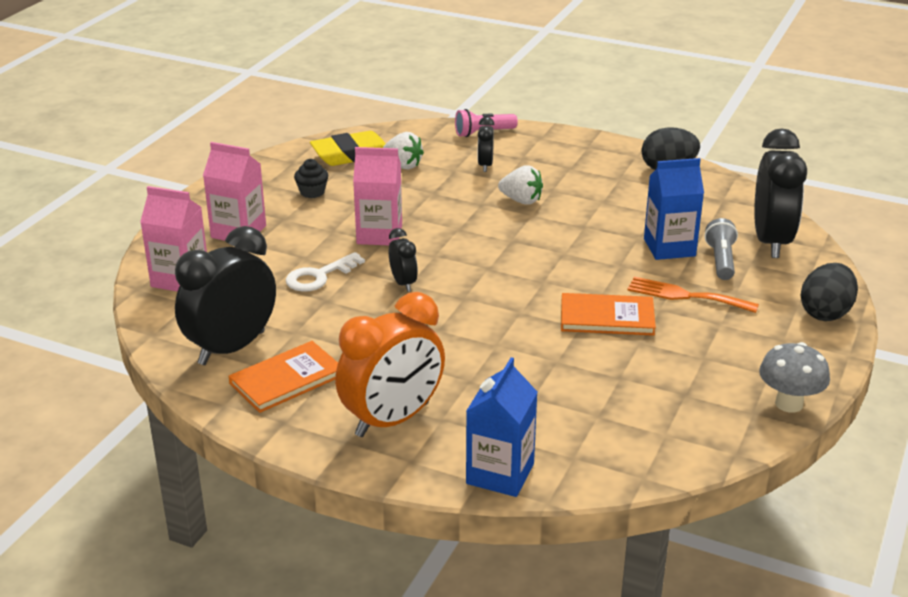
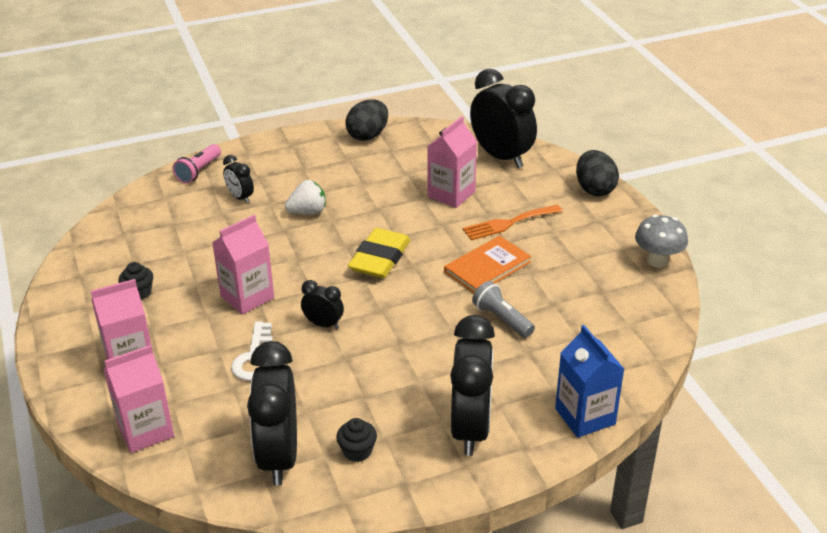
camera: 45 degrees left, 5 degrees up
(287, 379) = (357, 451): orange book -> black cupcake
(351, 154) = (121, 243): yellow eraser -> yellow eraser (379, 258)
(392, 420) = (470, 428): orange clock -> black clock
(403, 165) = (177, 230): white strawberry -> none
(669, 247) = (451, 194): blue carton -> pink carton
(721, 261) = (493, 186): grey flashlight -> grey flashlight (502, 319)

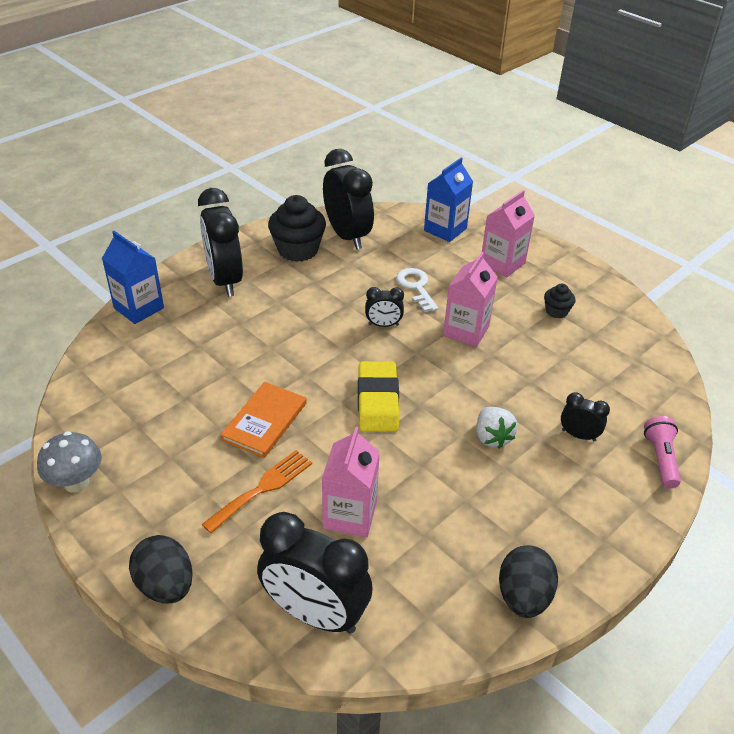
camera: 155 degrees right, 5 degrees up
(145, 430) = (445, 229): pink carton -> blue carton
(308, 212) = (492, 437): white strawberry -> white strawberry turned 60 degrees counterclockwise
(357, 451) = (298, 250): black cupcake -> black cupcake, size x1.98
(502, 319) = (230, 369): grey flashlight -> none

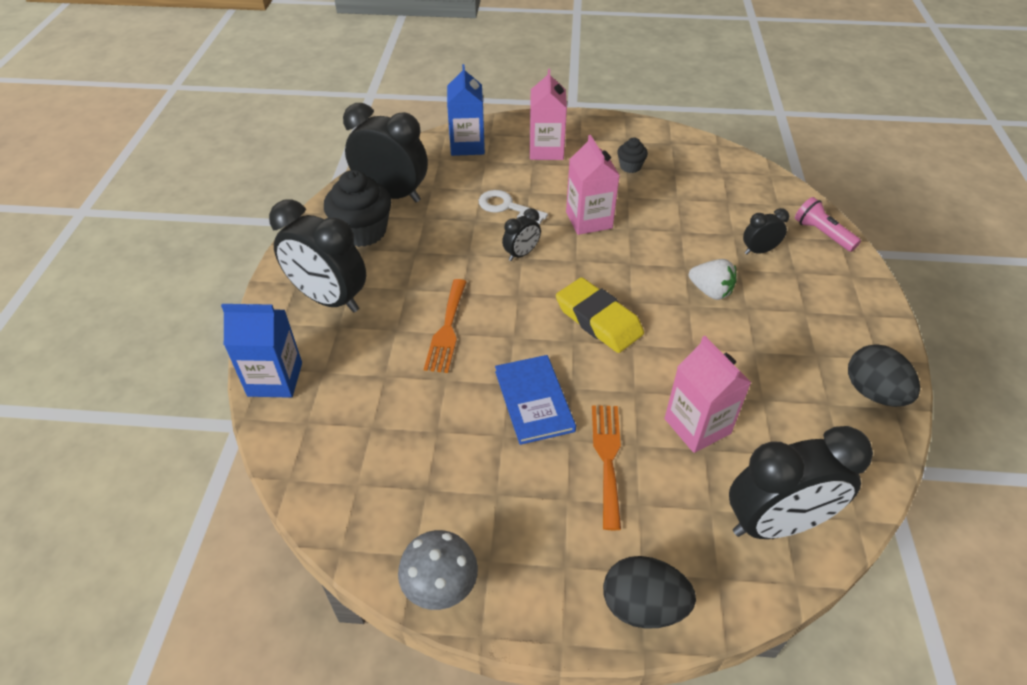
camera: 40 degrees left, 5 degrees up
(264, 421) = (534, 401): orange book -> blue book
(270, 342) = (447, 329): none -> orange fork

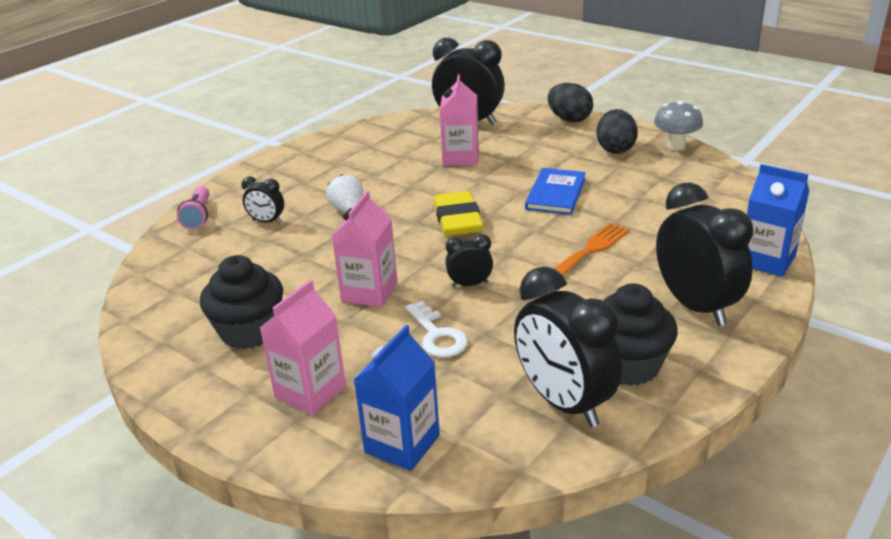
camera: 145 degrees left, 15 degrees down
(607, 458) = (533, 161): orange fork -> none
(630, 166) = (249, 331): black cupcake -> black cupcake, size x1.98
(873, 392) = (335, 142): black egg -> black egg (615, 149)

